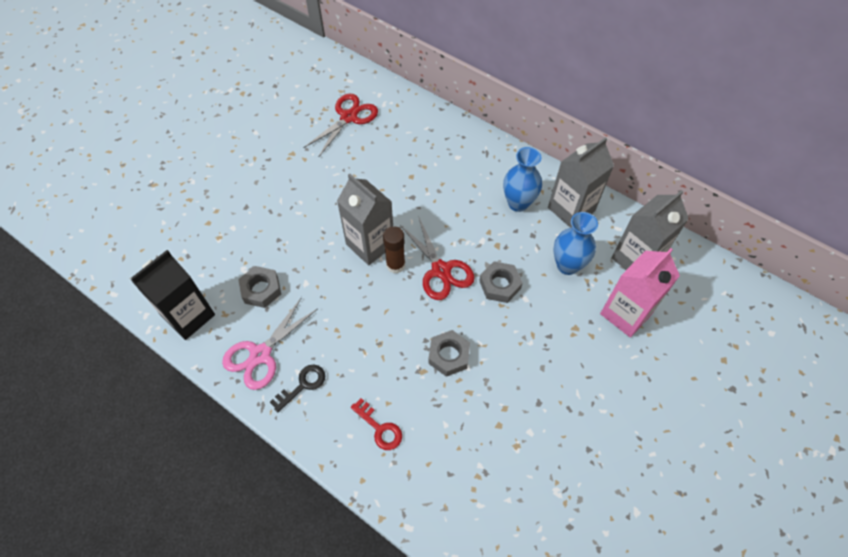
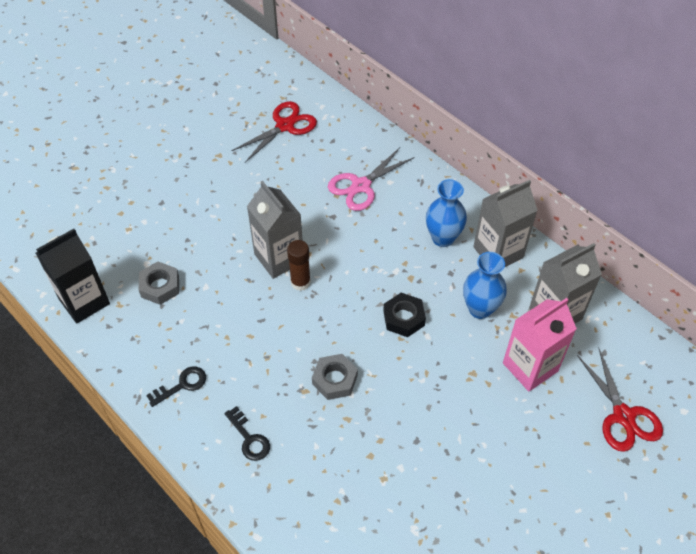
camera: 10 degrees right, 5 degrees down
(260, 355) = (146, 349): pink scissors -> pink scissors (361, 186)
(380, 428) = (249, 438): red key -> black key
(441, 270) = (346, 294): red scissors -> red scissors (623, 416)
(500, 285) = (404, 318): grey nut -> black nut

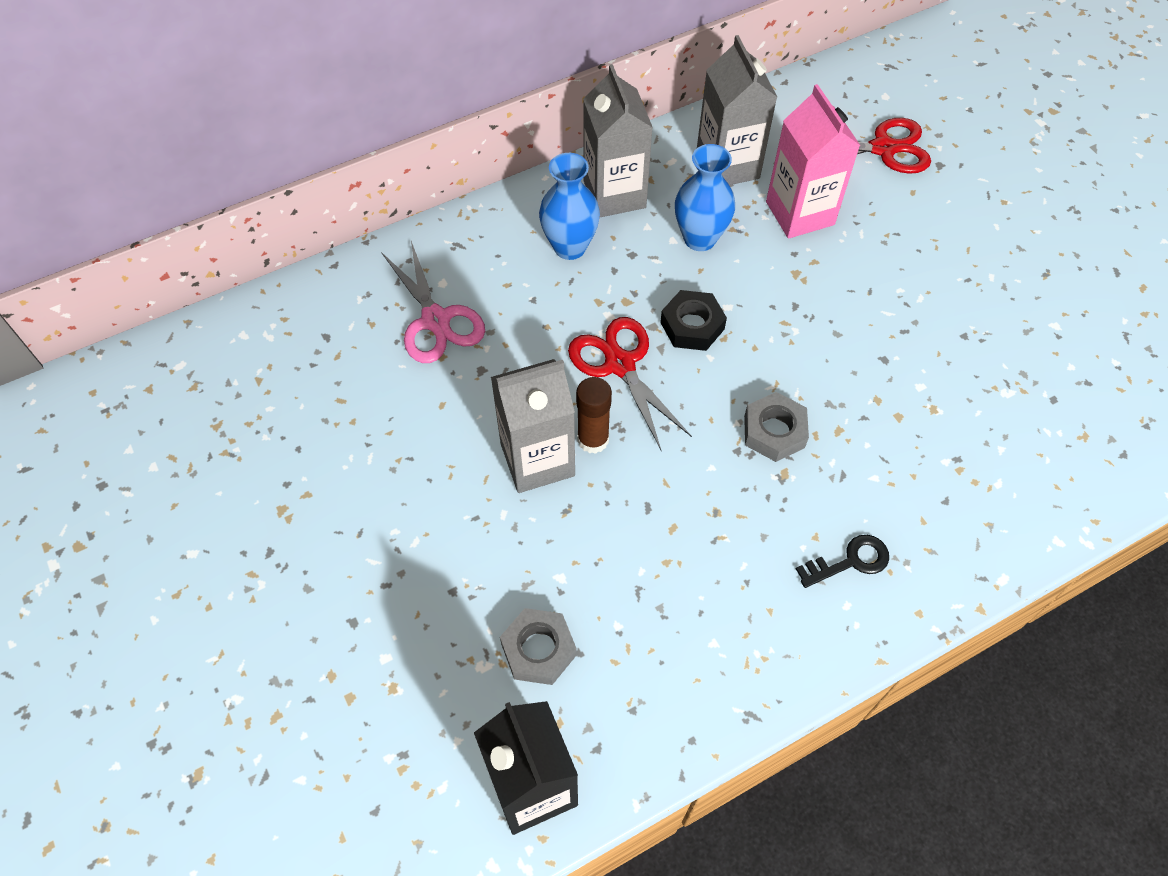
camera: 75 degrees left, 5 degrees up
(182, 385) = (740, 642): black key -> none
(285, 125) = (261, 395): red scissors -> red scissors (619, 364)

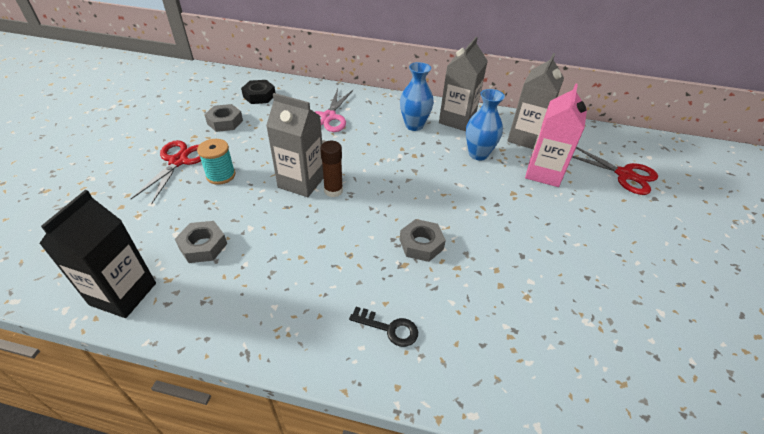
camera: 40 degrees right, 15 degrees down
(293, 448) = (225, 122): none -> grey nut
(417, 538) = (221, 175): none -> turquoise spool
(619, 364) = (381, 173): red scissors -> red scissors (178, 161)
(692, 326) = (433, 181): black nut -> black nut (259, 96)

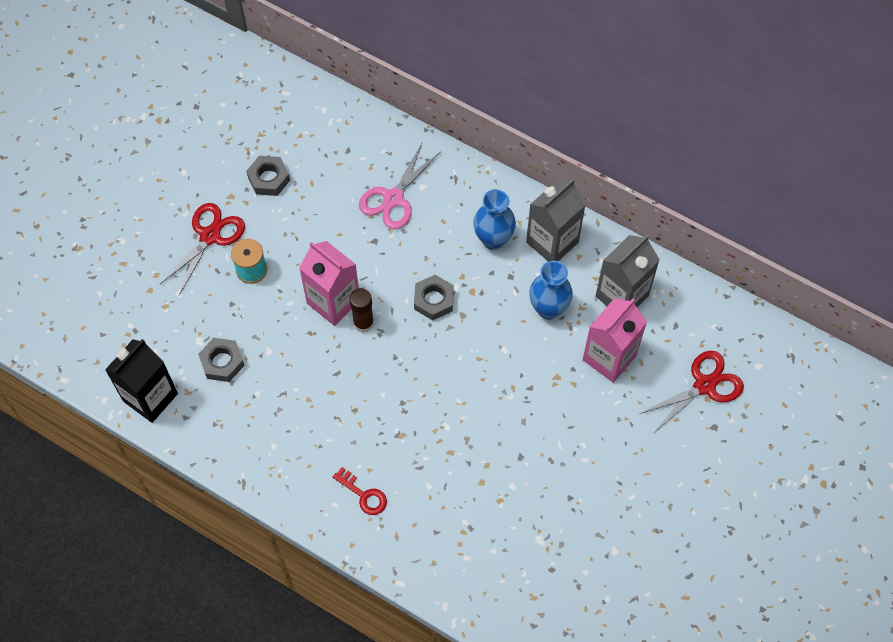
camera: 20 degrees right, 20 degrees up
(259, 96) = (318, 135): black nut -> none
(301, 182) = (333, 301): grey carton -> pink carton
(389, 328) = (364, 495): black key -> red key
(421, 244) = (427, 417): grey nut -> grey nut (433, 300)
(624, 175) = (705, 385): red scissors -> red scissors turned 90 degrees counterclockwise

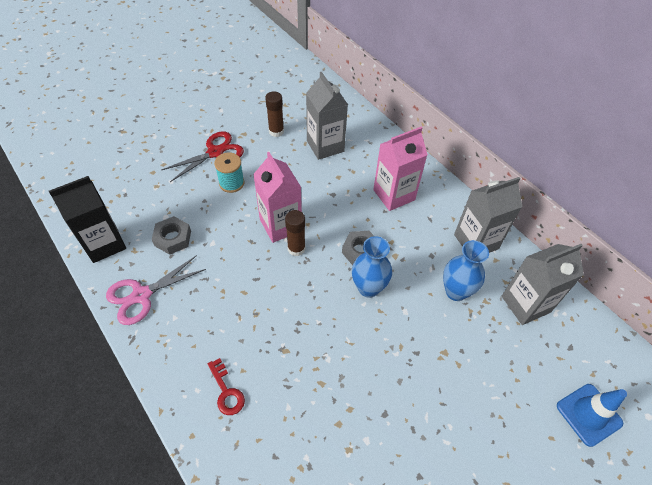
camera: 20 degrees right, 10 degrees down
(269, 179) = (276, 131): grey nut -> brown glue stick
(338, 178) = (325, 146): none -> grey carton
(393, 199) = (360, 171): pink scissors -> pink scissors (141, 295)
(493, 239) = (427, 223): blue vase -> blue vase (368, 288)
(609, 357) = (499, 353): pink carton -> pink carton (394, 195)
(705, 385) = (589, 414): red scissors -> blue traffic cone

